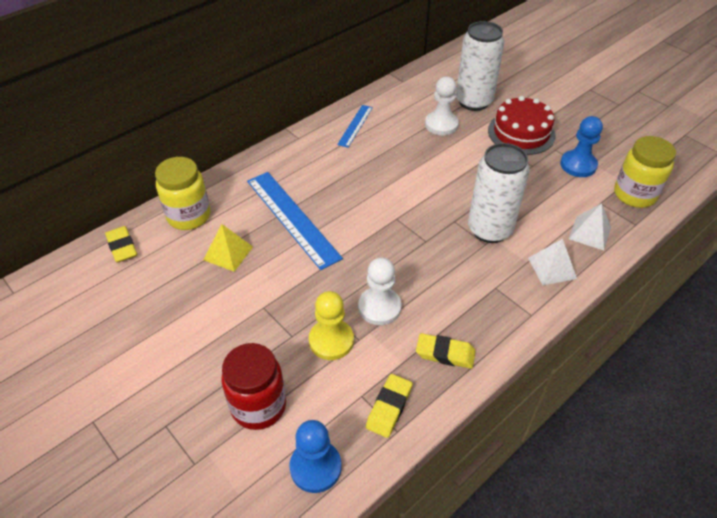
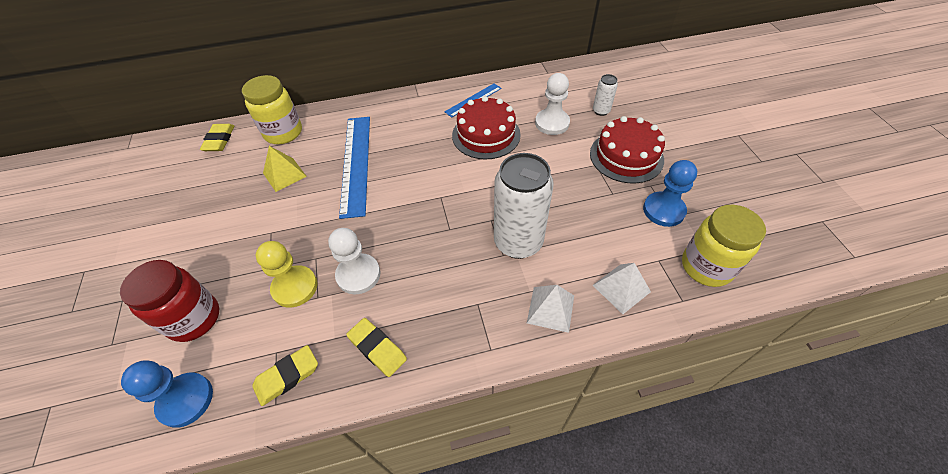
camera: 30 degrees right, 5 degrees up
(392, 153) = (486, 135): none -> red cake
(473, 101) = (601, 111): white can -> white can, size x0.45

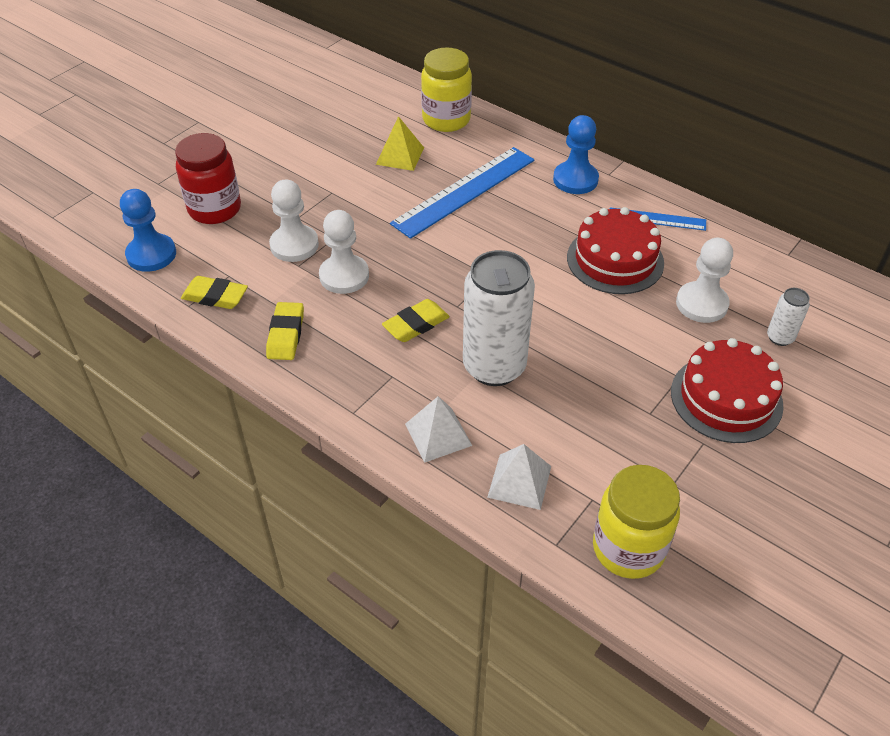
camera: 50 degrees right, 5 degrees down
(219, 140) = (392, 89): yellow eraser -> yellow eraser (416, 324)
(295, 287) = (294, 245): yellow pawn -> white pawn
(663, 210) = (675, 472): blue pawn -> blue pawn (575, 180)

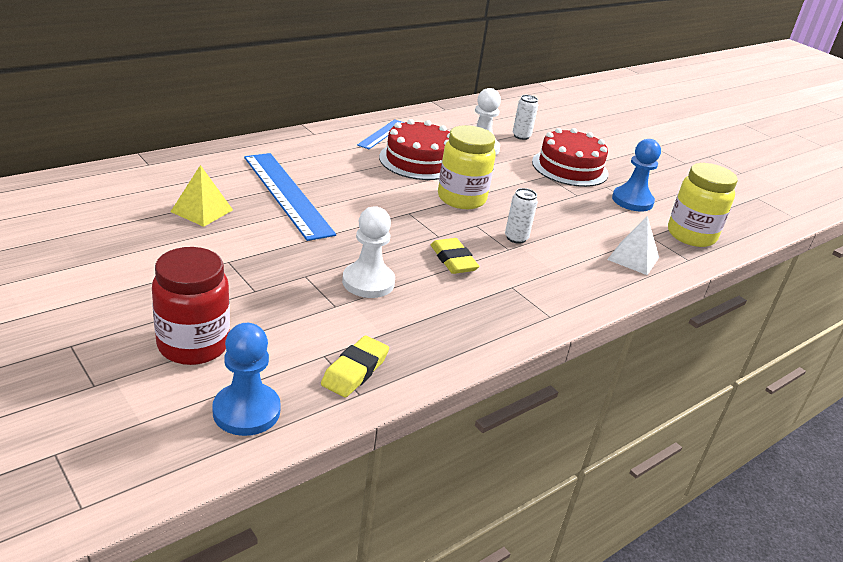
camera: 80 degrees left, 15 degrees down
(286, 335) = (437, 333): yellow eraser -> none
(294, 245) = (301, 301): white pawn -> none
(438, 434) = (582, 280): white pyramid -> none
(446, 120) = (166, 174): yellow jar -> yellow jar (461, 199)
(494, 367) = (516, 238): white can -> white can, size x0.45
(575, 180) = (311, 147): blue pawn -> blue pawn (632, 201)

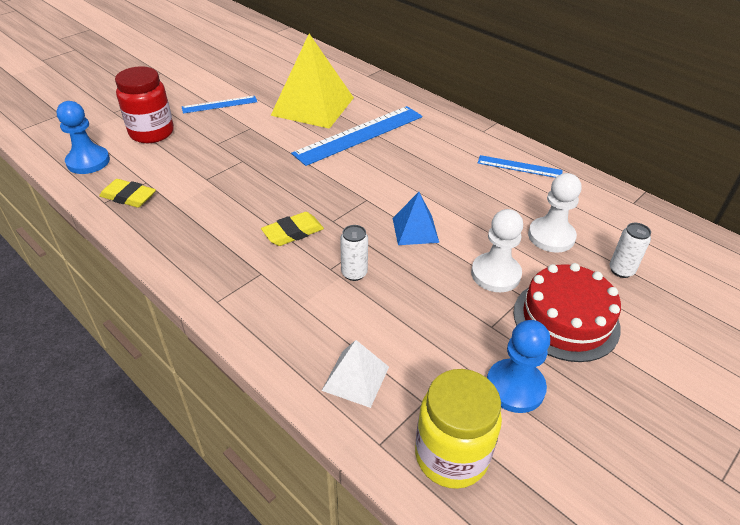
camera: 85 degrees right, 10 degrees up
(146, 278) = (219, 104): none -> blue ruler
(202, 210) = (313, 106): yellow pyramid -> yellow pyramid, size x1.96
(368, 282) = (242, 190): white pawn -> white pawn (495, 274)
(418, 161) = (478, 195): red cake -> none
(461, 199) = (415, 230): yellow jar -> blue pyramid

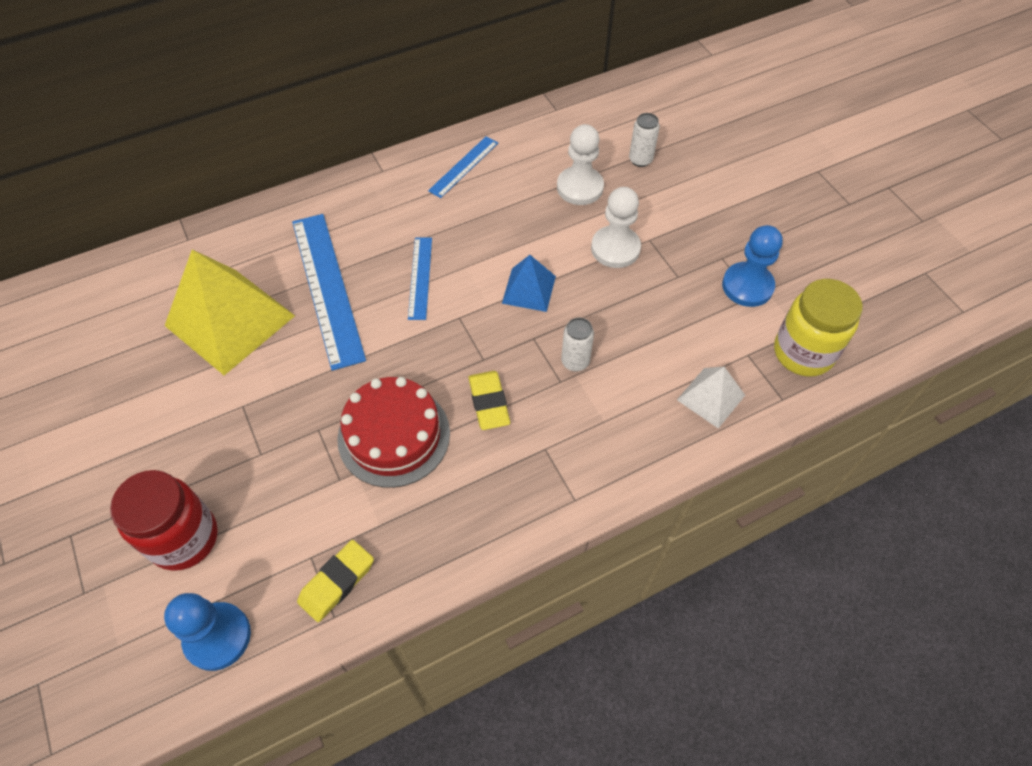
camera: 70 degrees left, 15 degrees up
(219, 104) = (155, 434): blue ruler -> blue ruler (420, 277)
(566, 319) = (685, 222): red cake -> red cake (394, 435)

